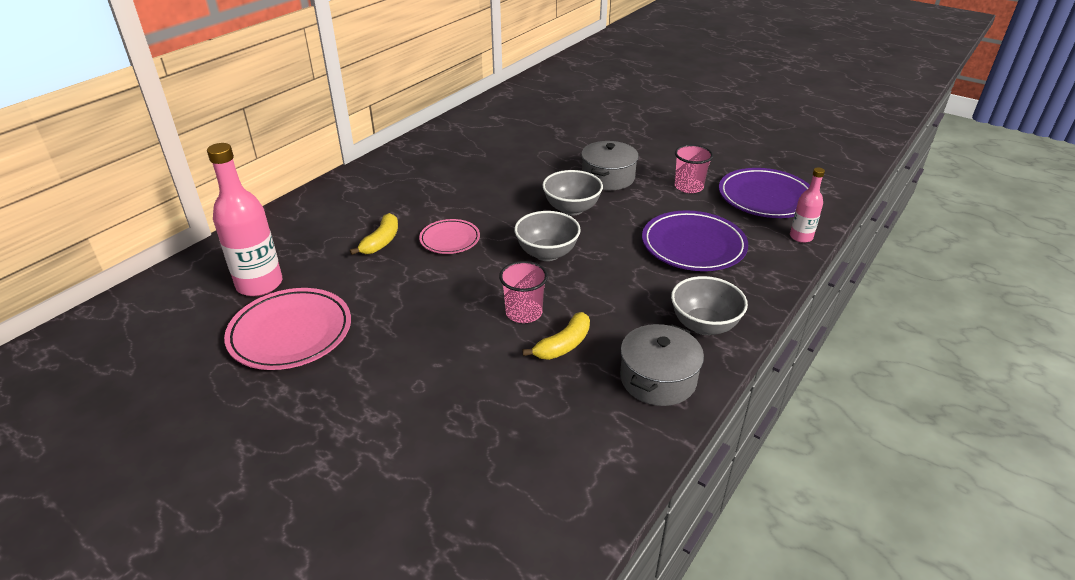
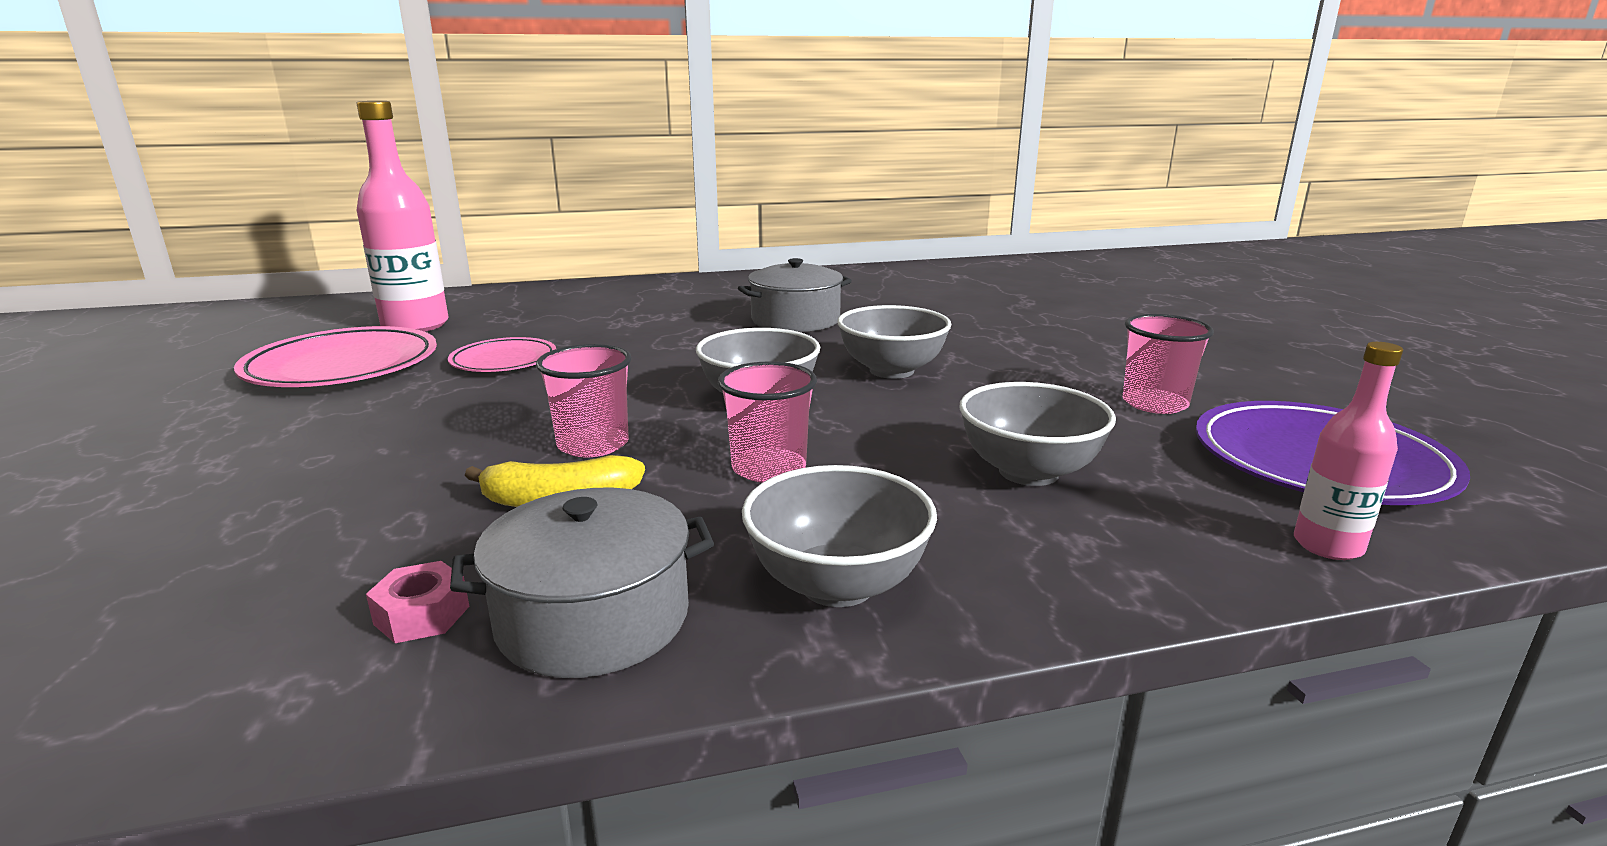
camera: 40 degrees right, 15 degrees down
(381, 242) = (594, 331): yellow banana -> none
(450, 239) = (669, 350): pink plate -> pink plate (504, 361)
(606, 411) = (422, 615): none -> pink nut
(608, 177) = (1016, 357): grey pot -> grey pot (795, 320)
(610, 289) = (769, 468): none -> pink cup
(693, 245) = (1028, 472): purple plate -> grey bowl

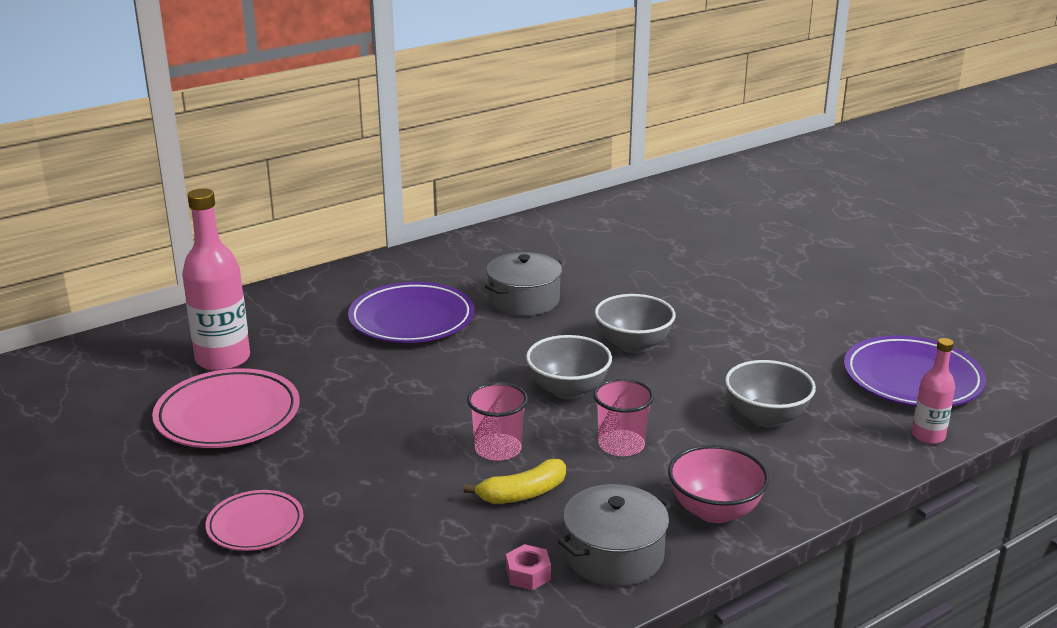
camera: 20 degrees left, 5 degrees up
(504, 361) = (347, 386): pink plate -> pink plate (255, 525)
(651, 320) = (411, 319): none -> purple plate
(837, 585) = (715, 511): grey bowl -> pink bowl
(1154, 403) = (810, 346): pink cup -> none

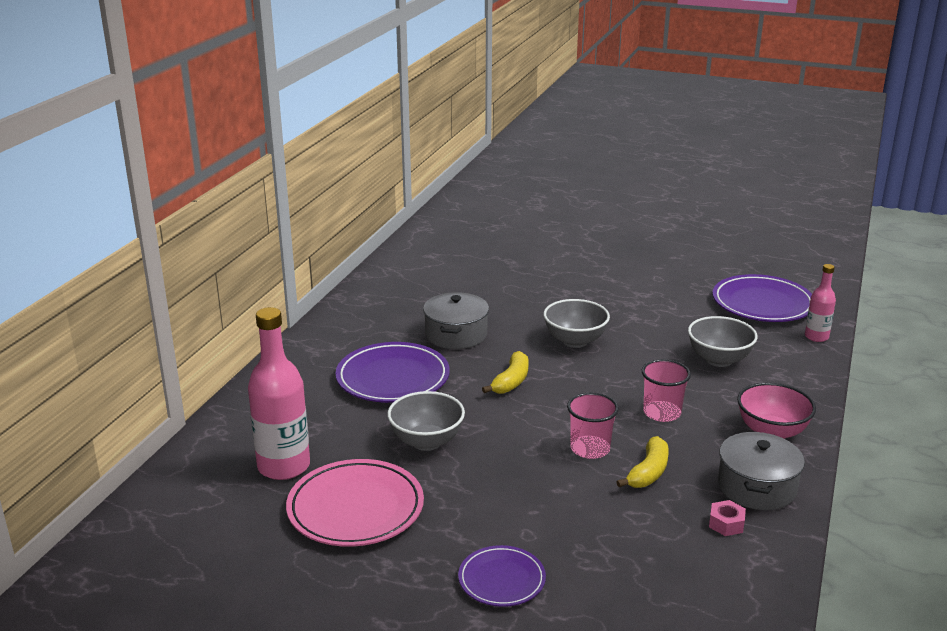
camera: 35 degrees left, 0 degrees up
(255, 525) = (501, 580): pink plate -> purple plate
(514, 360) = (511, 381): none -> yellow banana
(568, 390) = (577, 388): grey bowl -> grey bowl (426, 441)

